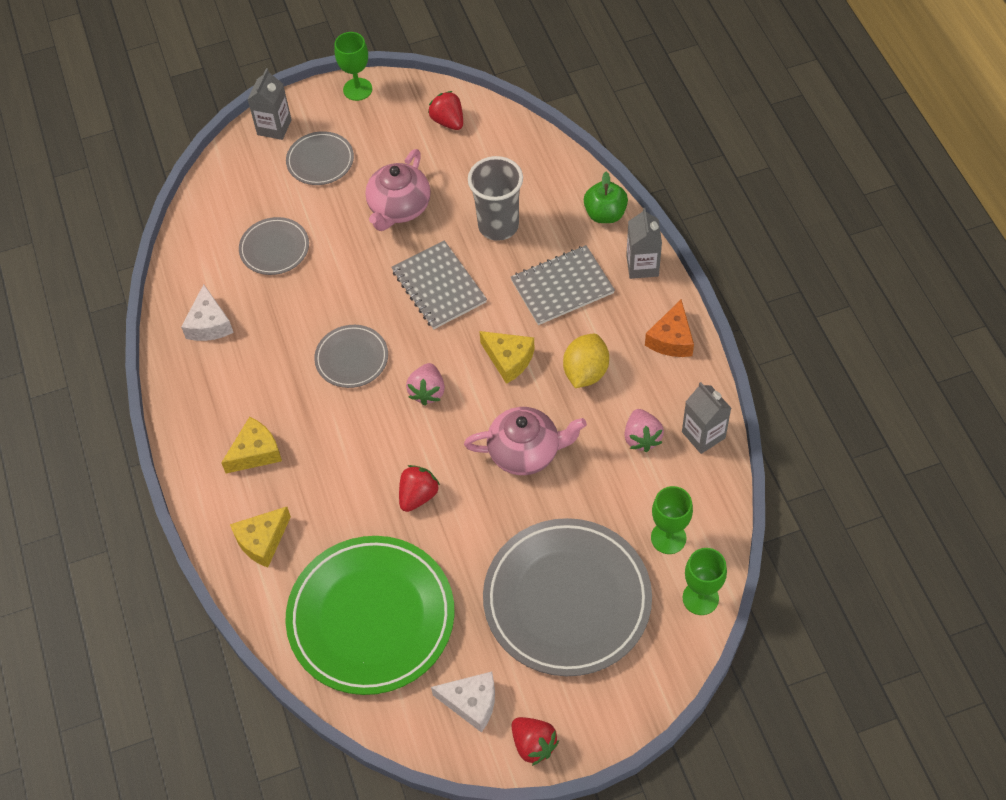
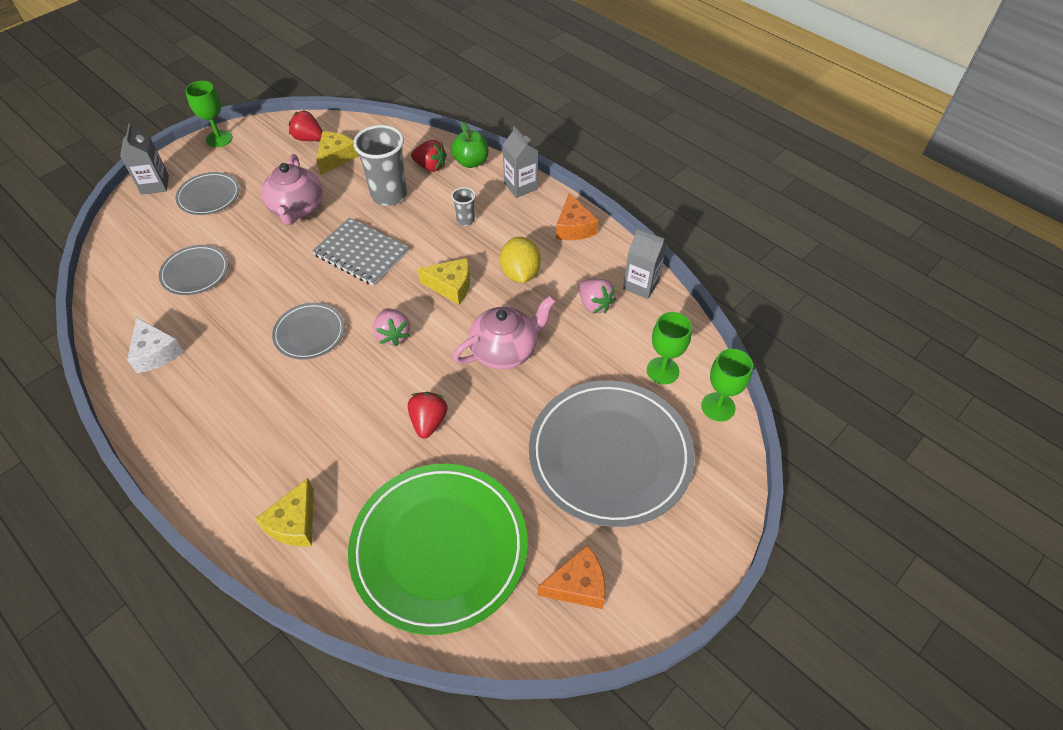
camera: 30 degrees left, 5 degrees down
(256, 452) = (251, 445): yellow cheese -> yellow cheese (336, 157)
(471, 703) = (578, 585): white cheese -> orange cheese
(533, 744) = (656, 597): red strawberry -> red strawberry (430, 166)
(562, 286) = (465, 220): grey notebook -> grey cup

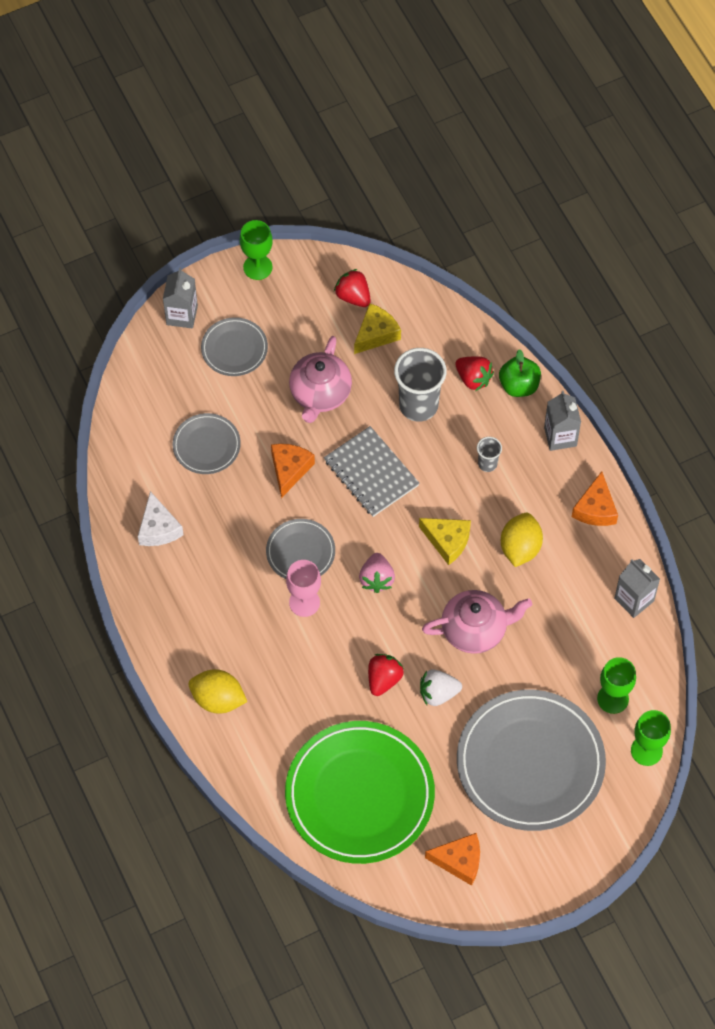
camera: 20 degrees right, 10 degrees up
(250, 497) = (218, 699): none -> yellow lemon
(282, 270) = (289, 469): none -> orange cheese
(294, 523) = (249, 734): yellow cheese -> none
(325, 375) = (304, 602): none -> pink goblet
(489, 418) = (438, 693): none -> white strawberry
(594, 304) = (579, 607): pink strawberry -> none

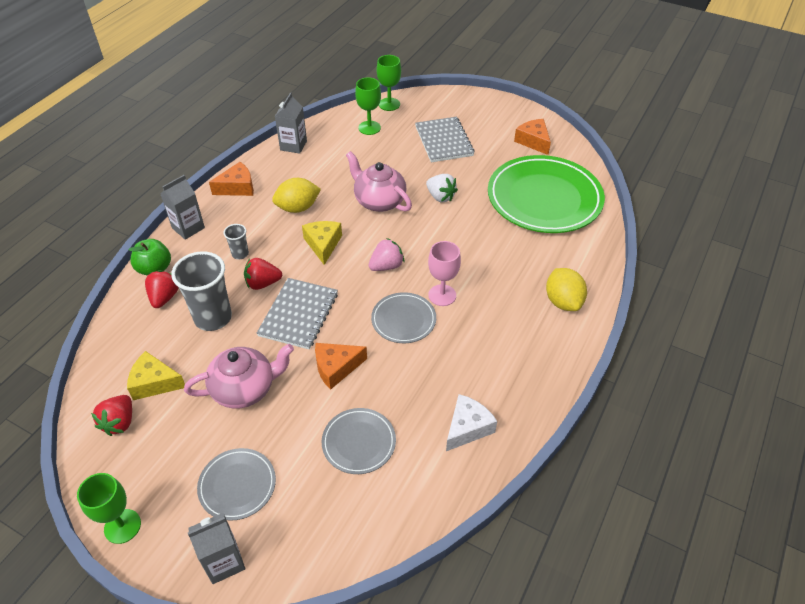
camera: 125 degrees left, 15 degrees down
(384, 679) = (457, 225): red strawberry -> red strawberry (263, 283)
(530, 763) = (444, 141): grey plate -> grey notebook

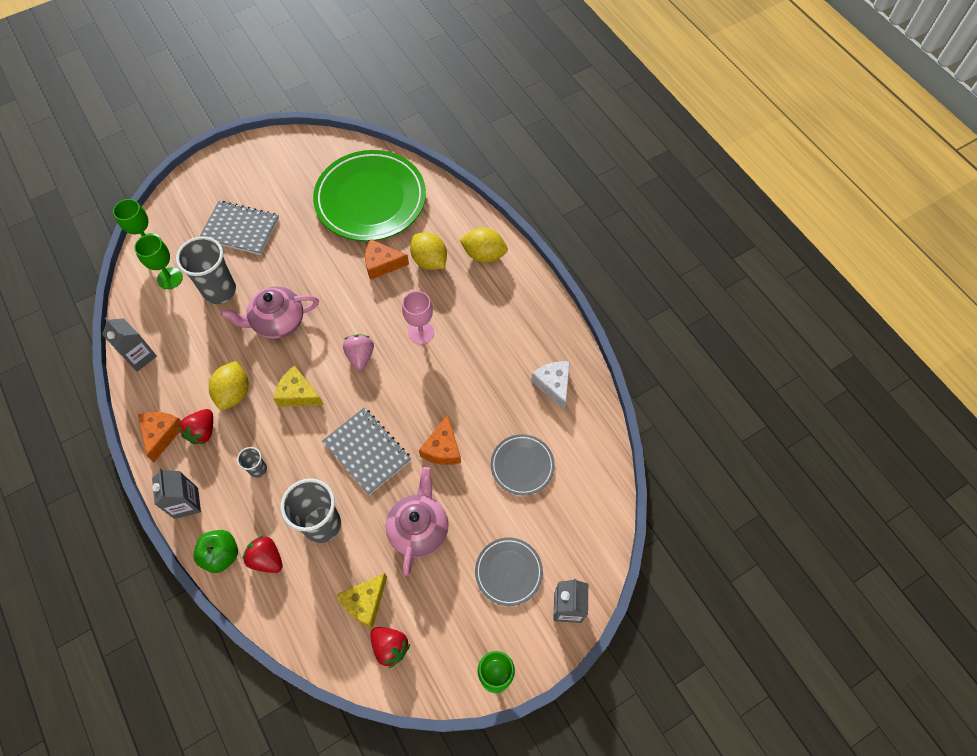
camera: 60 degrees left, 15 degrees up
(263, 283) = (309, 465): red strawberry -> red strawberry (202, 431)
(380, 157) = (219, 291): none -> grey cup
(403, 320) = (427, 374): grey plate -> none
(440, 197) = (310, 272): white strawberry -> none
(520, 266) = (429, 261): none -> yellow lemon
(533, 141) = (297, 164): orange cheese -> orange cheese (382, 264)

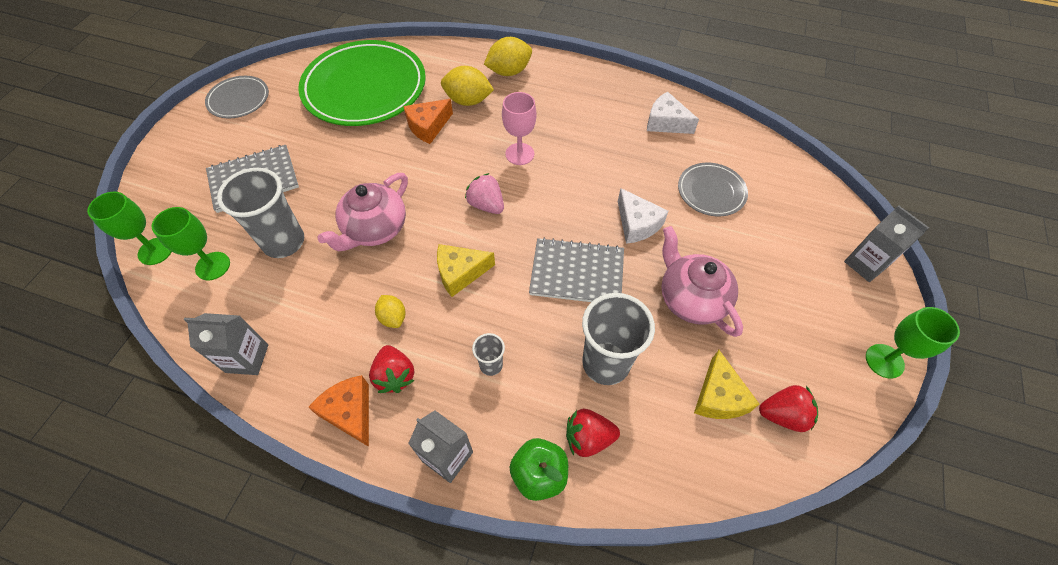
camera: 40 degrees left, 5 degrees down
(234, 393) = (393, 317): yellow lemon -> yellow lemon, size x0.60
(442, 448) = (637, 224): orange cheese -> white cheese
(508, 572) = (795, 274): grey plate -> grey plate (239, 100)

